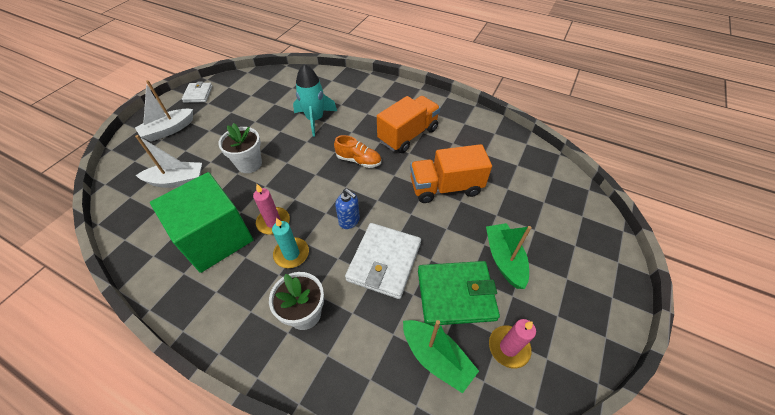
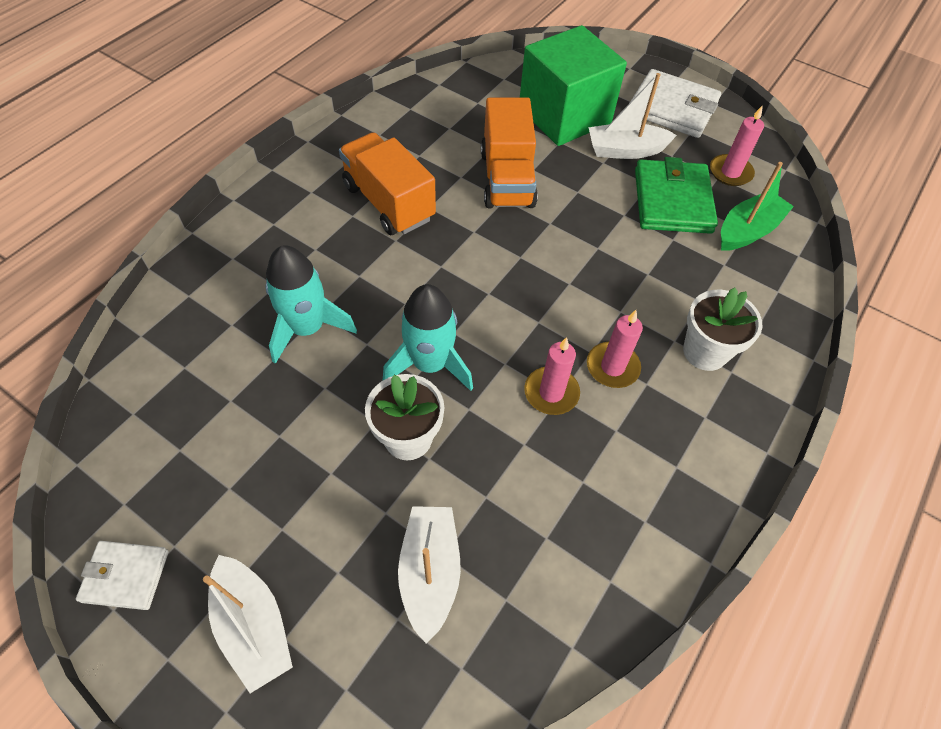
camera: 85 degrees left, 5 degrees up
(215, 238) = (577, 479): green cube -> green cube (564, 115)
(291, 254) = (612, 367): turquoise candle -> pink candle
(294, 167) = (430, 363): none -> turquoise rocket
(349, 221) = (557, 293): blue soap dispenser -> none
(358, 160) = (433, 271): orange shoe -> none
(384, 262) = (627, 261): white wallet -> white wallet (672, 108)
(504, 259) = (625, 150): green boat -> white boat

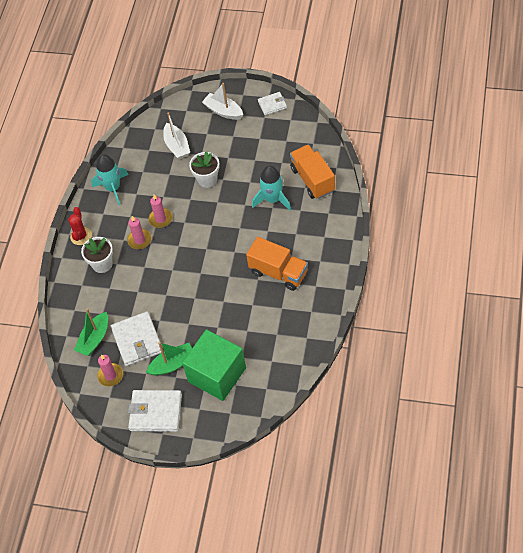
camera: 165 degrees right, 0 degrees up
(430, 363) = (214, 208): turquoise rocket -> turquoise rocket (113, 188)
(507, 179) = (228, 314): orange truck -> orange truck (312, 180)
(625, 150) = (173, 364): white boat -> green boat
(672, 201) = (137, 340): green wallet -> white wallet
(740, 434) = (81, 236): none -> red cactus

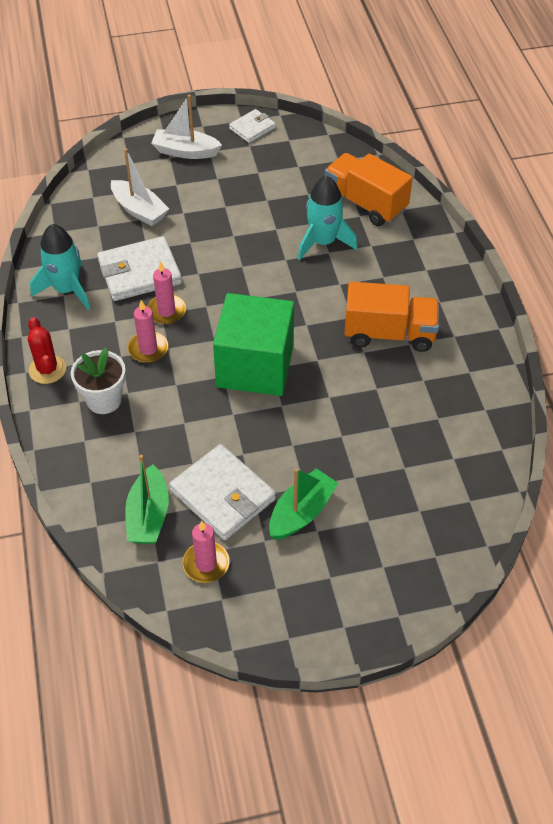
camera: 30 degrees left, 5 degrees down
(155, 412) = (314, 596): white wallet -> white wallet (139, 272)
(207, 179) = (210, 241): white flower pot -> none
(217, 374) = (381, 505): green cube -> green cube (255, 366)

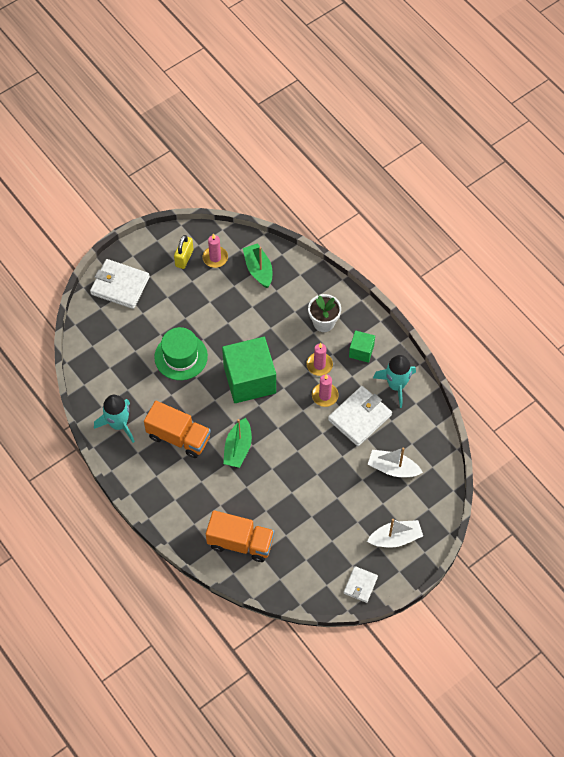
camera: 155 degrees right, 10 degrees up
(47, 369) = (368, 327): red cactus -> none
(80, 344) = (361, 351): none -> green cube
(223, 495) = (226, 295): white wallet -> white wallet (120, 286)
(257, 585) = (184, 258): none -> yellow padlock
(301, 512) = (180, 303): green boat -> green boat (238, 448)
(323, 242) = (254, 494): turquoise rocket -> turquoise rocket (119, 424)
(338, 432) = (181, 356): none -> green hat
(389, 333) = (179, 437): orange truck -> orange truck turned 135 degrees counterclockwise

